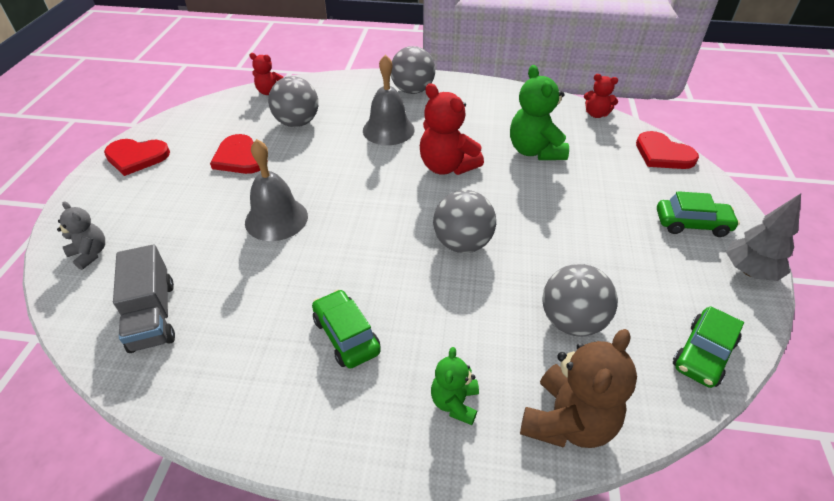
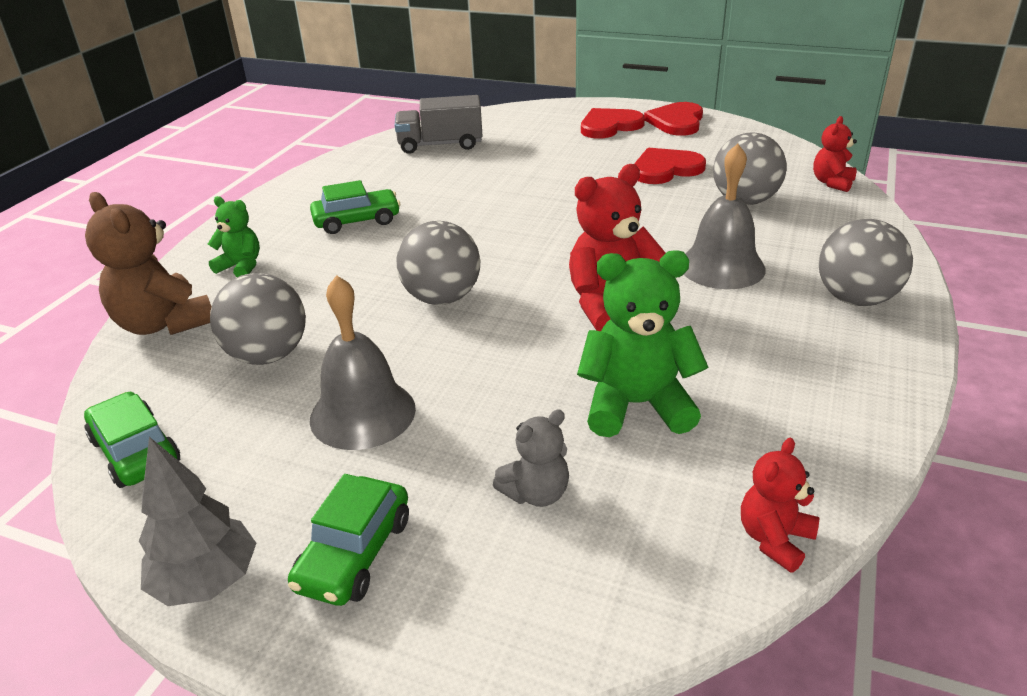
camera: 105 degrees right, 10 degrees down
(90, 254) = (530, 118): grey teddy bear -> grey teddy bear (536, 493)
(276, 219) = (542, 190): grey bell -> grey bell (362, 413)
(663, 154) = (587, 607): red heart -> red heart (609, 126)

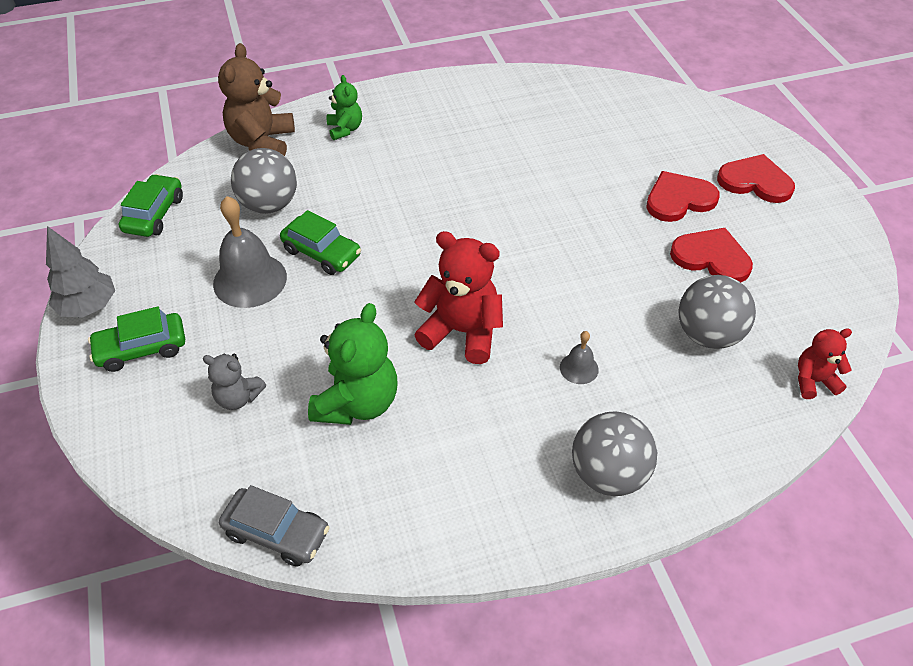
camera: 50 degrees right, 15 degrees up
(357, 221) = (448, 141): green car -> green car (322, 253)
(440, 145) = (603, 109): grey truck -> none
(442, 298) = (394, 241): grey ball -> none
(636, 405) = (357, 402): green teddy bear -> green teddy bear turned 60 degrees clockwise
(676, 122) = (818, 219): red heart -> red heart (679, 199)
(721, 266) = (579, 368): grey bell -> grey bell, size x0.49
(774, 539) = (277, 532): red teddy bear -> grey car

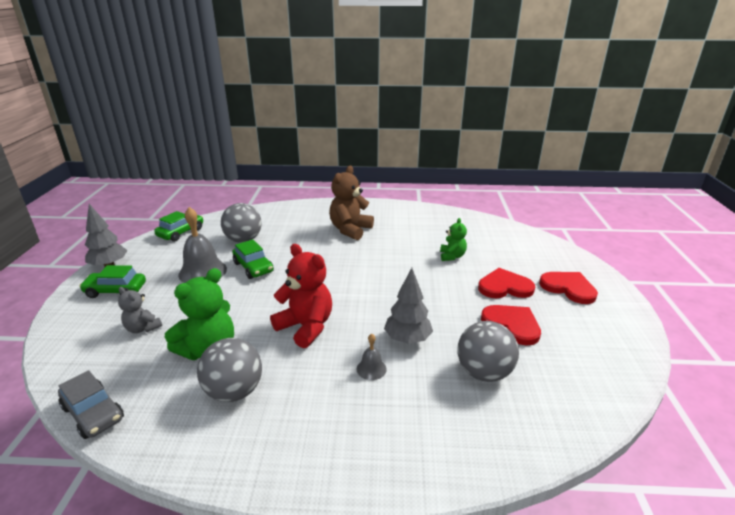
camera: 20 degrees right, 20 degrees down
(262, 142) = (263, 213): brown teddy bear -> brown teddy bear (350, 230)
(345, 129) = (313, 215): green teddy bear -> green teddy bear (452, 256)
(599, 313) = (407, 339): none -> grey tree
(608, 474) = (348, 448): grey ball -> grey ball (234, 391)
(813, 381) = (560, 429): red teddy bear -> none

